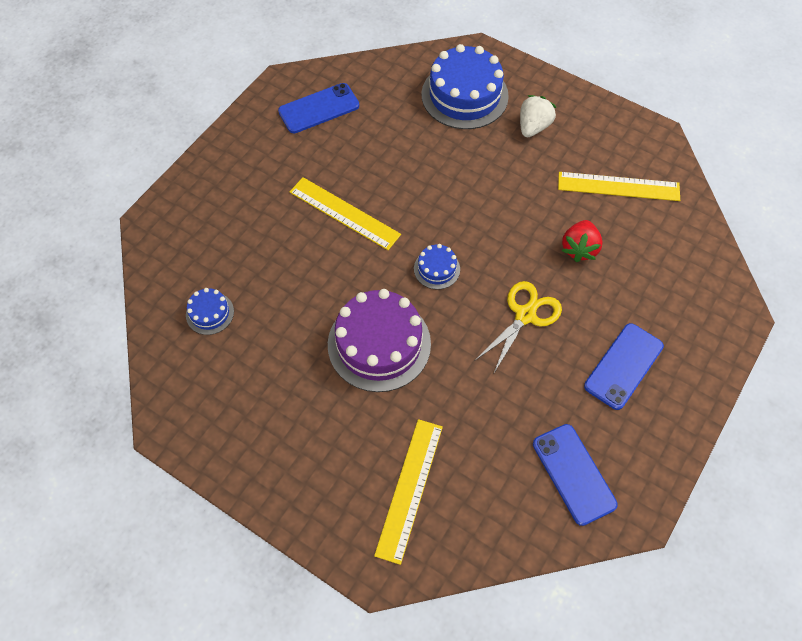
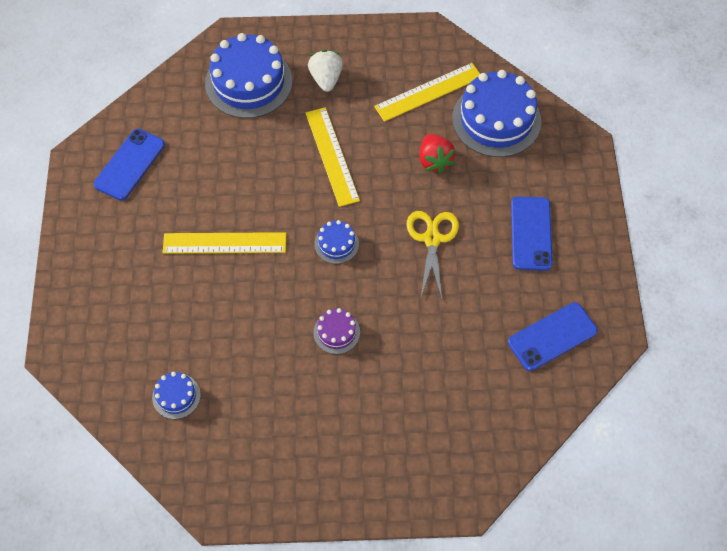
camera: 35 degrees left, 0 degrees up
(379, 344) = (336, 332): purple cake -> purple cake, size x0.47
(410, 489) = (444, 427): yellow ruler -> yellow ruler (332, 156)
(573, 474) = (552, 336): blue phone -> blue phone turned 60 degrees counterclockwise
(665, 245) = (496, 120): none -> blue cake

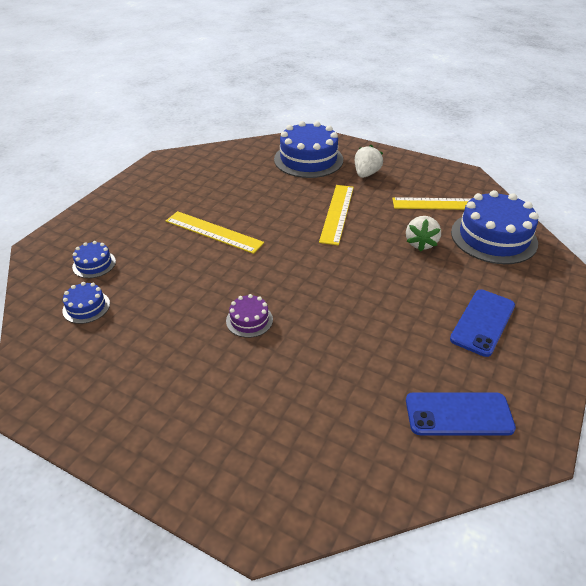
camera: 30 degrees right, 20 degrees down
(130, 164) = (191, 172): blue phone -> none
(336, 244) = (298, 263): blue cake -> blue cake (94, 264)
(432, 239) = (383, 291): yellow scissors -> none
(434, 161) = (420, 243): red strawberry -> white strawberry

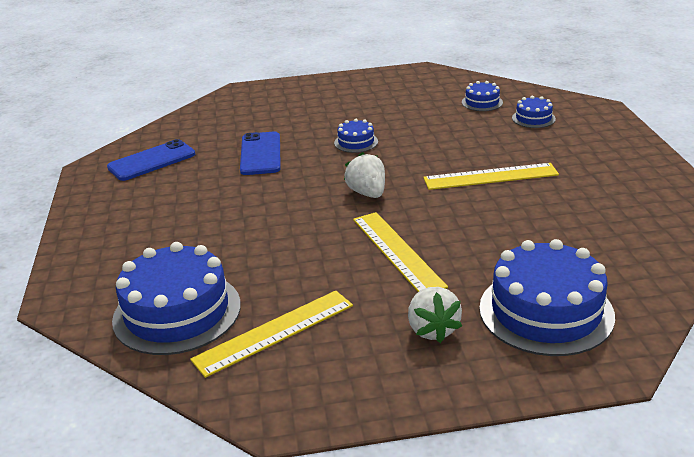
camera: 145 degrees right, 10 degrees down
(249, 320) = (356, 142): purple cake -> blue cake
(420, 243) = (265, 262): white strawberry -> white strawberry (367, 193)
(482, 322) = (155, 218): blue phone -> blue phone (260, 154)

